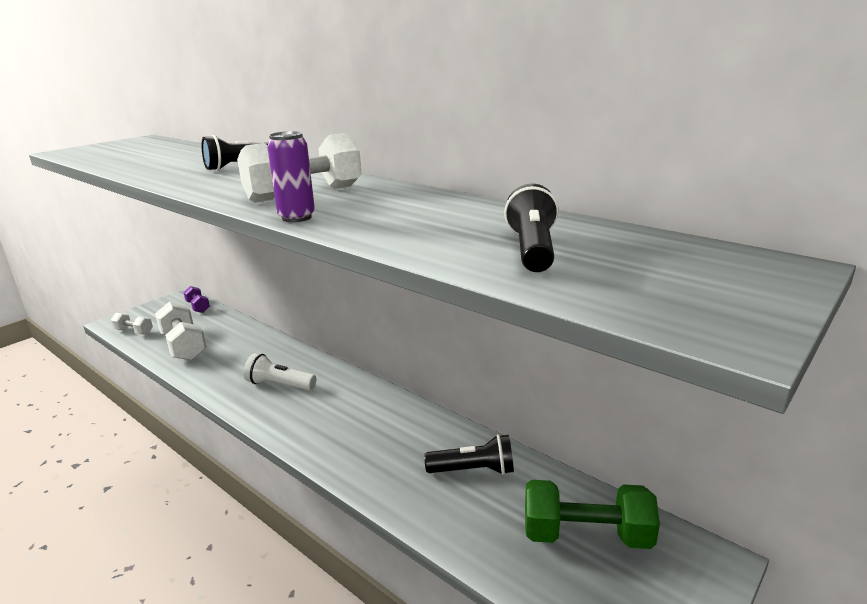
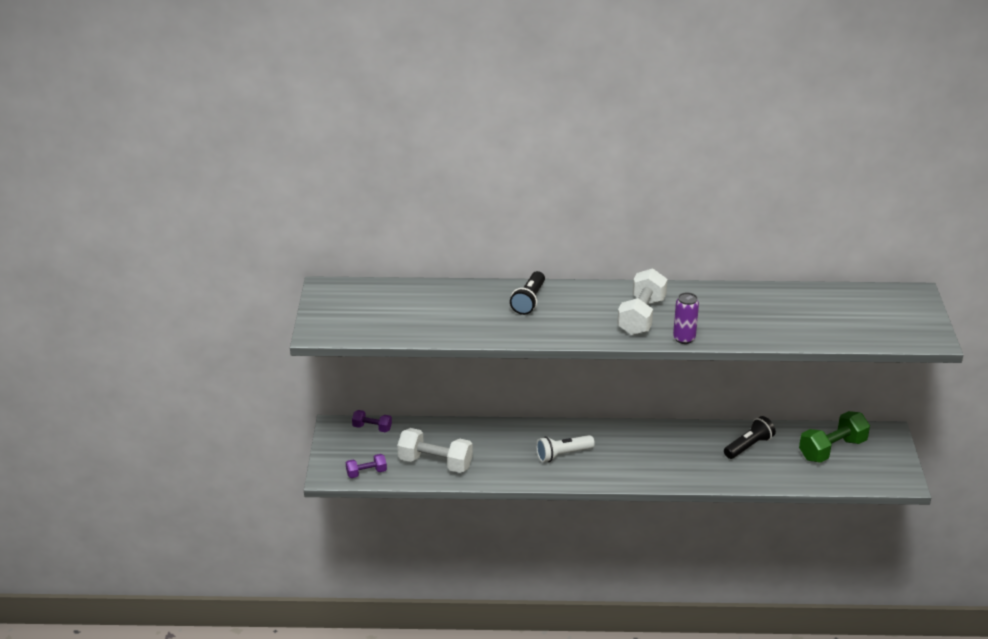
camera: 40 degrees left, 10 degrees up
(134, 332) = (366, 473): white dumbbell -> purple dumbbell
(532, 249) = (823, 319): black flashlight -> none

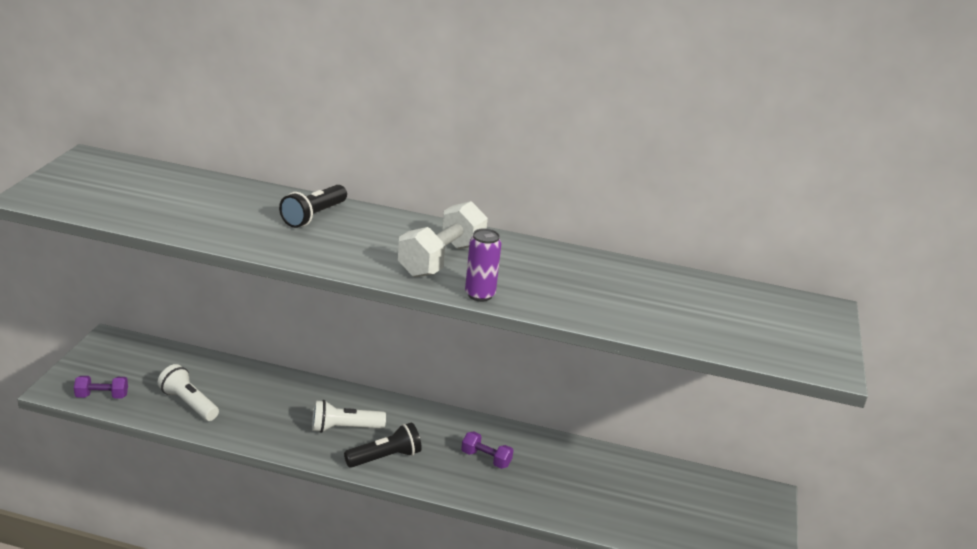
camera: 10 degrees right, 5 degrees down
(372, 428) = (147, 349): purple dumbbell -> purple dumbbell (486, 459)
(435, 463) = (189, 403): white dumbbell -> white flashlight
(749, 446) = (579, 470): black flashlight -> black flashlight (385, 457)
(832, 449) = (685, 499): green dumbbell -> none

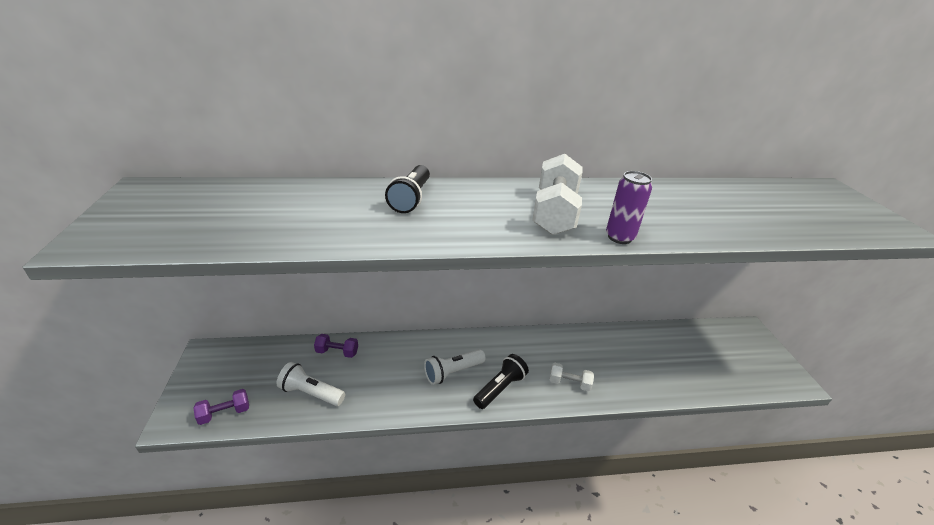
camera: 20 degrees left, 5 degrees up
(468, 476) = (569, 383): none -> white dumbbell
(486, 459) = (569, 363): purple dumbbell -> purple dumbbell (337, 352)

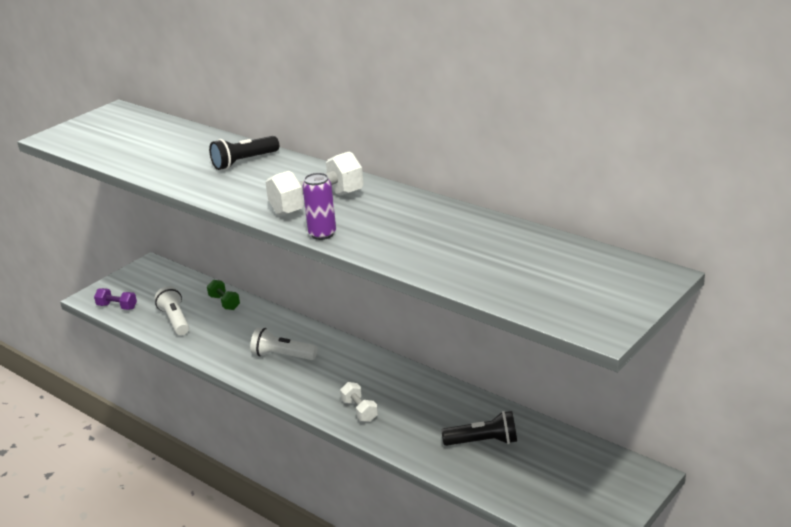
camera: 50 degrees right, 5 degrees down
(337, 352) = (224, 302): purple dumbbell -> green dumbbell
(500, 388) = (300, 384): black flashlight -> black flashlight (483, 442)

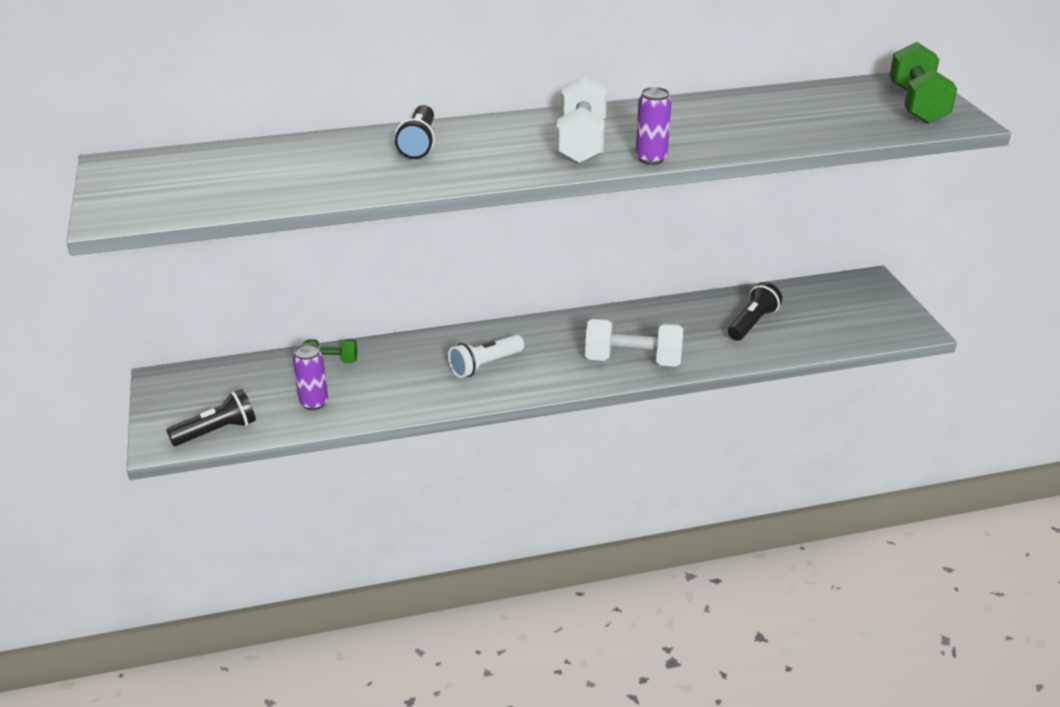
camera: 55 degrees left, 5 degrees up
(117, 307) = (217, 431): purple dumbbell -> black flashlight
(175, 320) = (314, 403): white flashlight -> purple can
(359, 410) = (633, 360): white dumbbell -> white dumbbell, size x1.84
(603, 296) = (917, 105): none -> green dumbbell

